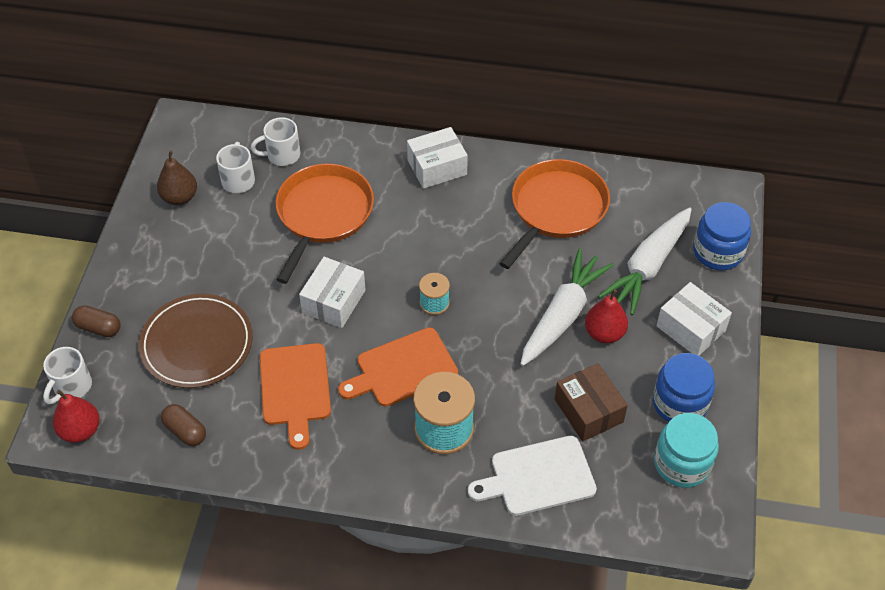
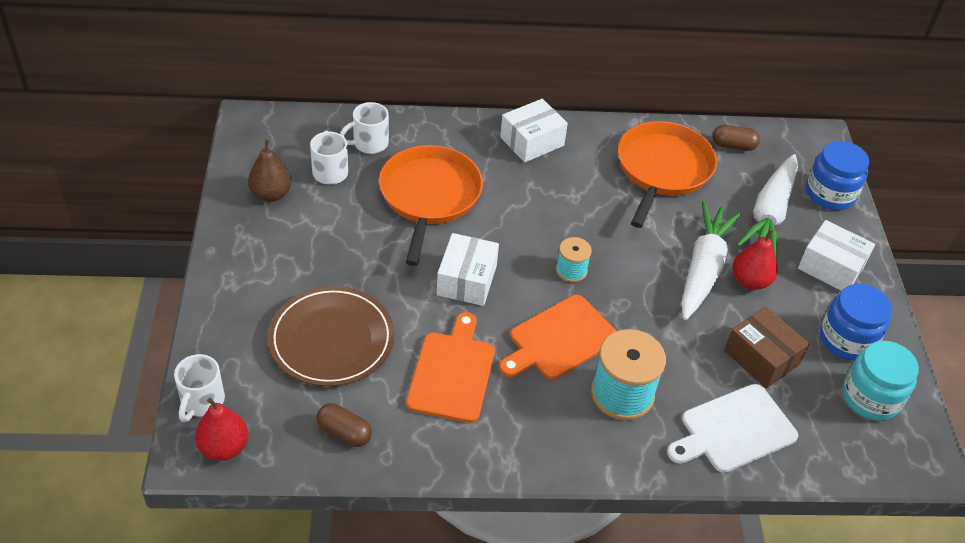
camera: 15 degrees left, 5 degrees down
(98, 328) = (216, 335): brown capsule -> brown capsule (733, 146)
(295, 388) = (452, 373): orange cutting board -> orange cutting board turned 150 degrees counterclockwise

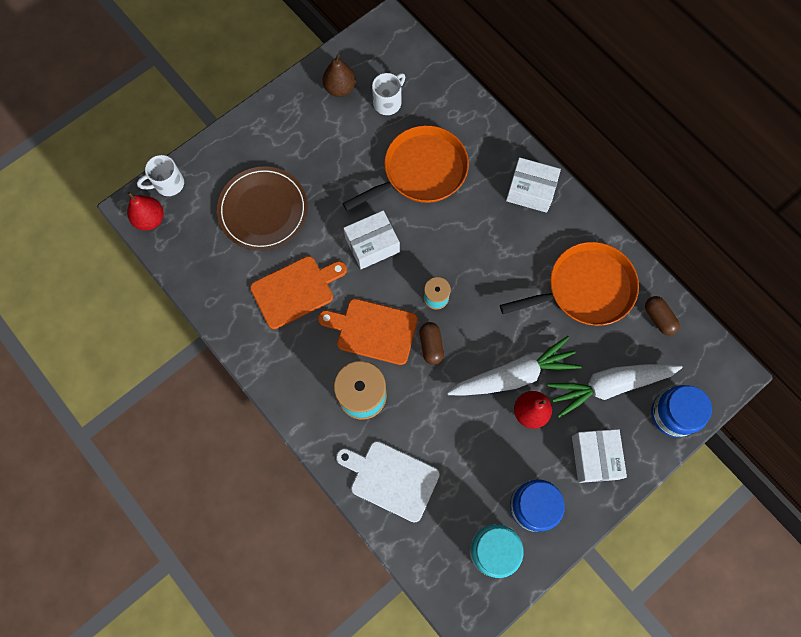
camera: 55 degrees right, 25 degrees up
(344, 432) = (207, 268): brown capsule -> brown capsule (431, 345)
(369, 144) = (433, 103): white mug -> none
(761, 357) = (466, 460): brown box -> none

